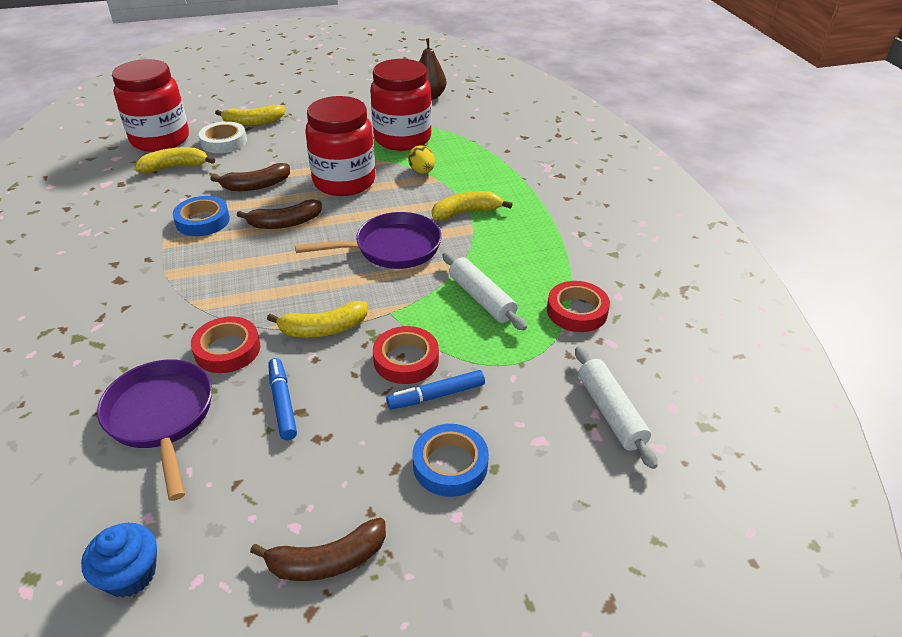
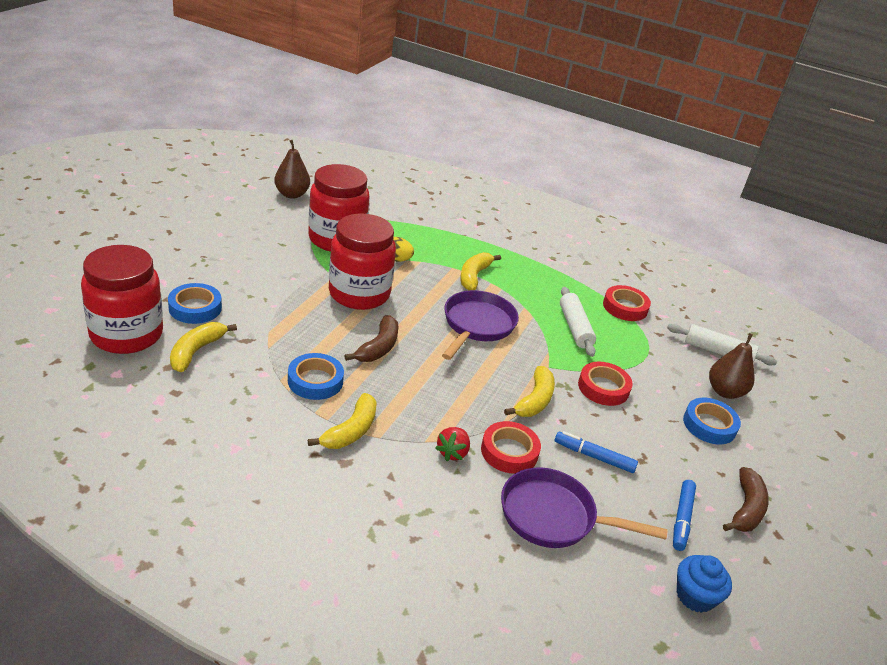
camera: 55 degrees left, 5 degrees down
(189, 321) = (452, 452): none -> red strawberry
(224, 142) = (195, 308): white tape -> blue tape
(253, 122) = (186, 278): yellow banana -> yellow banana (351, 431)
(256, 185) = (300, 331): brown banana -> none
(436, 395) = (647, 396): blue marker -> blue marker (682, 519)
(482, 298) = (575, 328): white rolling pin -> white rolling pin turned 75 degrees clockwise
(536, 451) = (725, 392): none -> brown pear

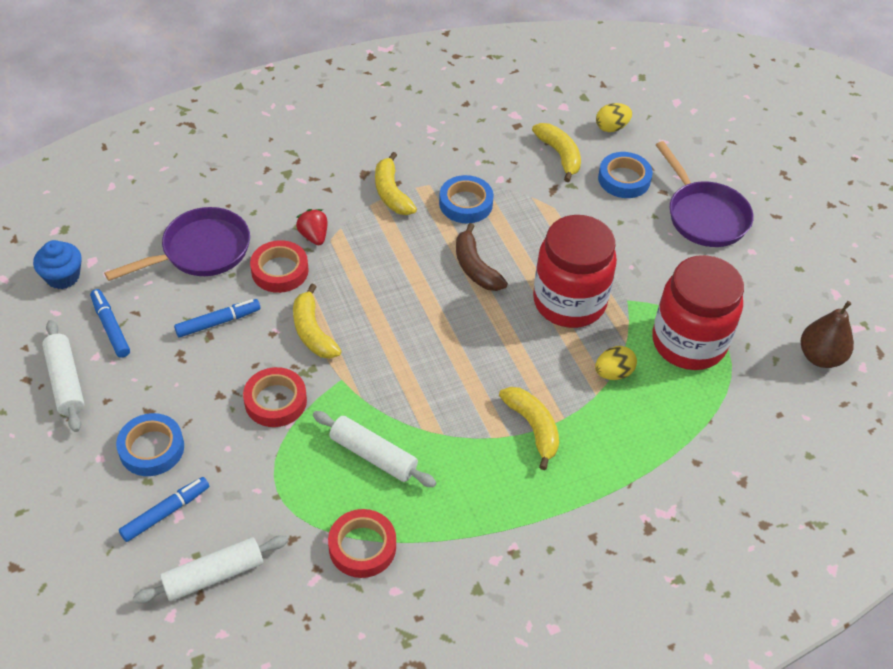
camera: 135 degrees right, 15 degrees up
(126, 335) = (611, 128): red jar -> yellow egg
(477, 325) = (447, 366): purple pan -> purple pan (704, 216)
(725, 392) = (166, 512): brown pear -> blue marker
(746, 509) = (65, 381): brown banana -> white rolling pin

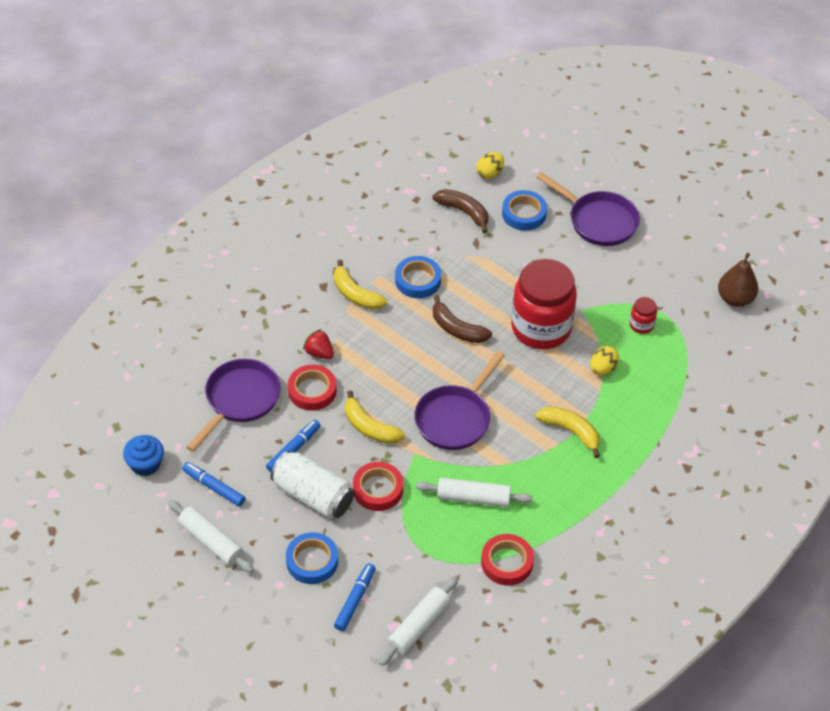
camera: 25 degrees left, 0 degrees up
(203, 378) = (313, 495): none -> white can
(411, 360) = (455, 418): none -> purple pan
(559, 155) = (464, 212): yellow banana -> brown banana
(688, 343) = (641, 325): red jar -> red jar, size x0.41

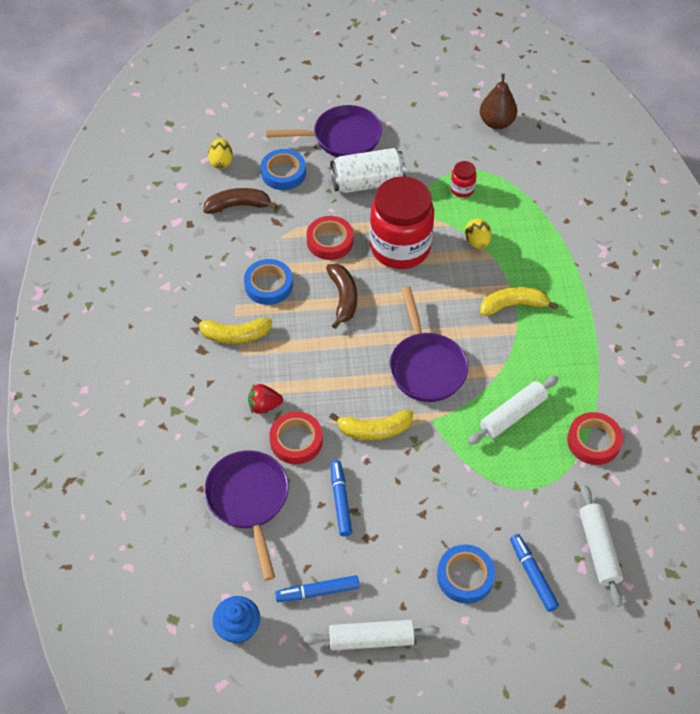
camera: 45 degrees left, 5 degrees up
(313, 495) = (401, 523): white can -> white can (367, 183)
(378, 489) = (440, 472): red tape -> red tape (330, 241)
(457, 329) = (343, 298): brown banana -> brown banana turned 90 degrees counterclockwise

